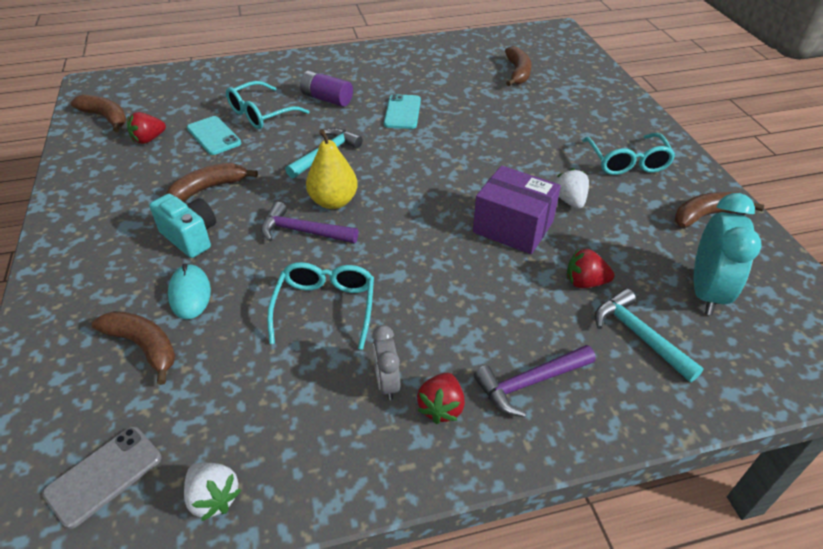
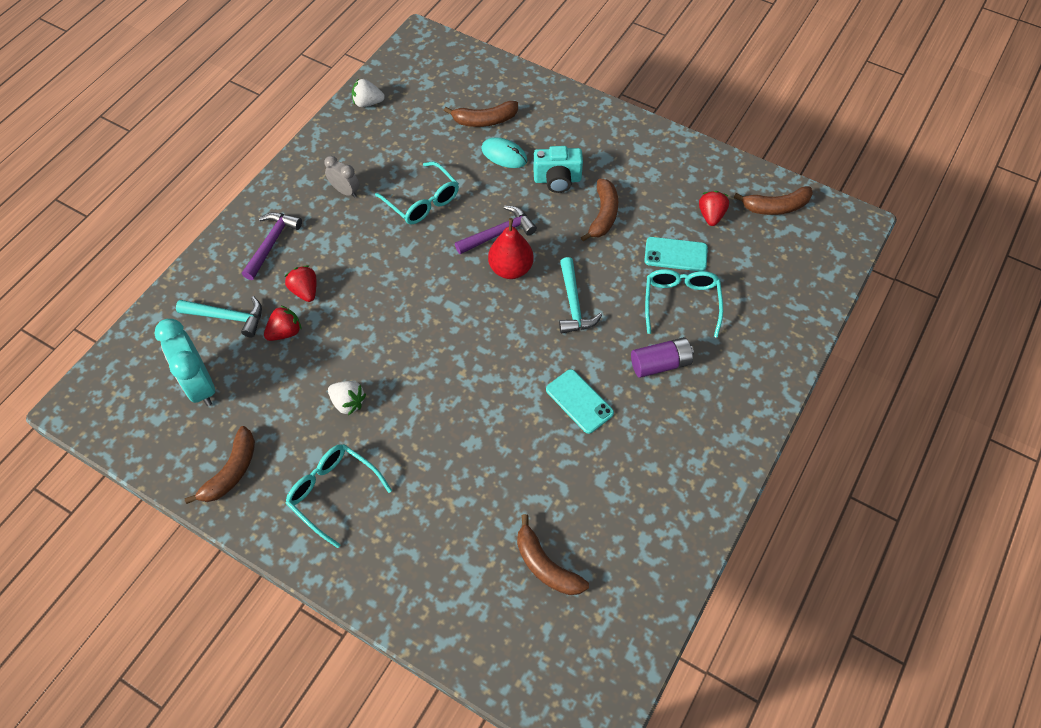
camera: 135 degrees right, 15 degrees up
(104, 476) = (422, 78): grey phone -> none
(333, 201) = (511, 269): yellow pear -> red pear
(441, 407) = (307, 200): red strawberry -> red strawberry (305, 291)
(513, 227) = (369, 343): purple box -> none

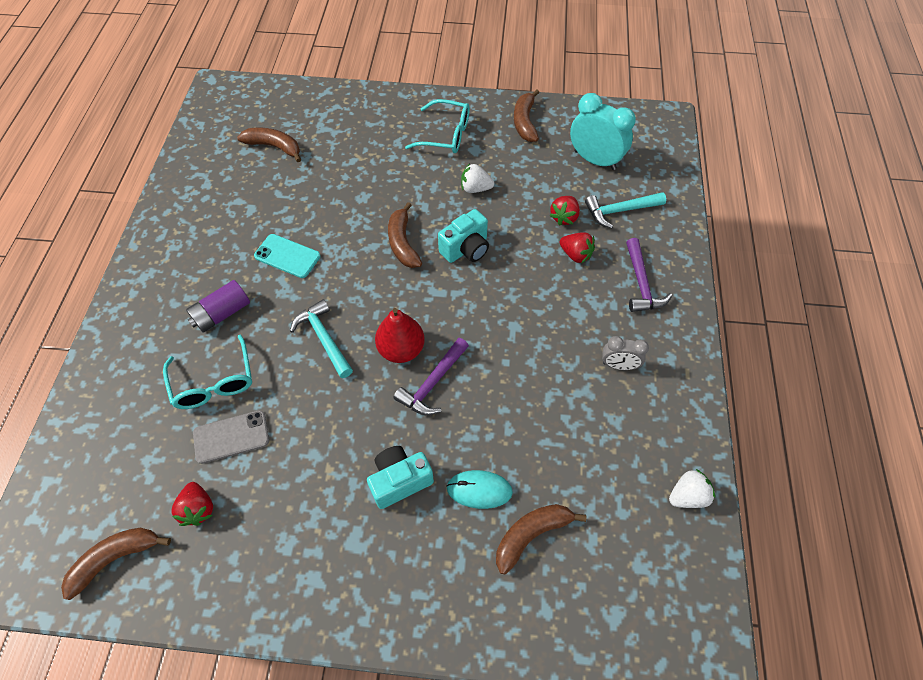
camera: 155 degrees right, 0 degrees up
(401, 337) = (466, 249): none -> turquoise camera
(423, 202) = (532, 387): turquoise glasses -> none
(603, 215) = (328, 454): brown banana -> brown banana (402, 243)
(675, 254) = (231, 437): turquoise phone -> grey phone

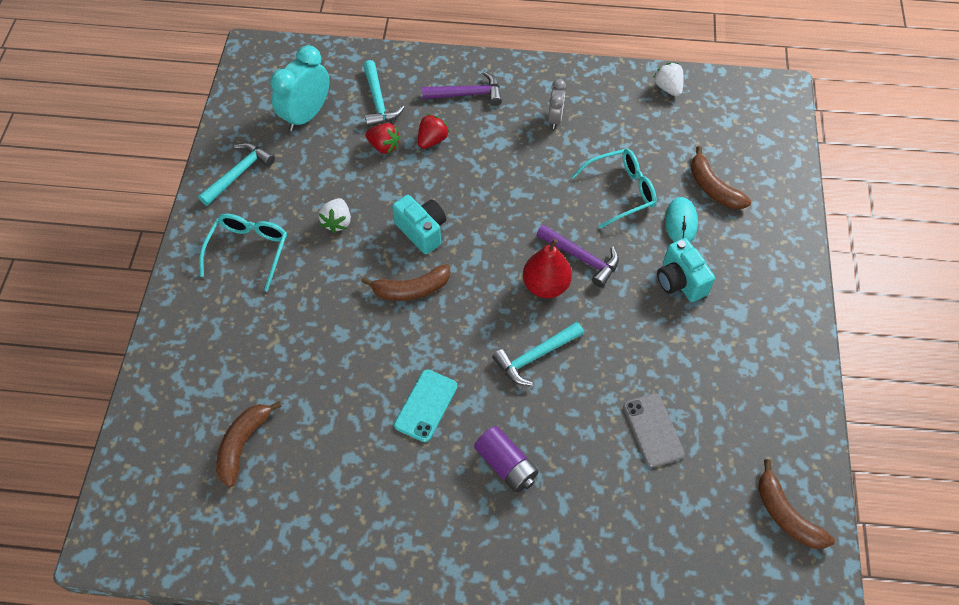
camera: 90 degrees left, 0 degrees up
(198, 509) = (728, 448): red strawberry -> none
(214, 382) = (593, 458): turquoise glasses -> turquoise glasses (621, 191)
(525, 122) = (239, 173): brown banana -> turquoise hammer

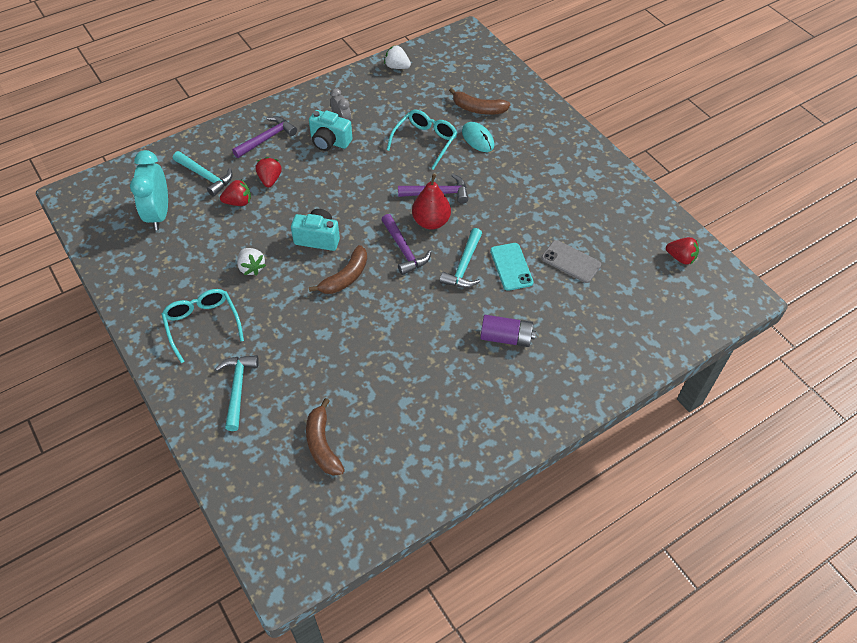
camera: 40 degrees left, 5 degrees down
(239, 173) = (143, 280): turquoise hammer -> turquoise hammer (237, 388)
(426, 405) = (423, 338): turquoise phone -> turquoise phone (511, 267)
(491, 298) = (404, 250): none -> purple hammer
(680, 281) = (508, 171): turquoise camera -> turquoise camera (329, 142)
(786, 514) = (680, 258): brown banana -> red strawberry

